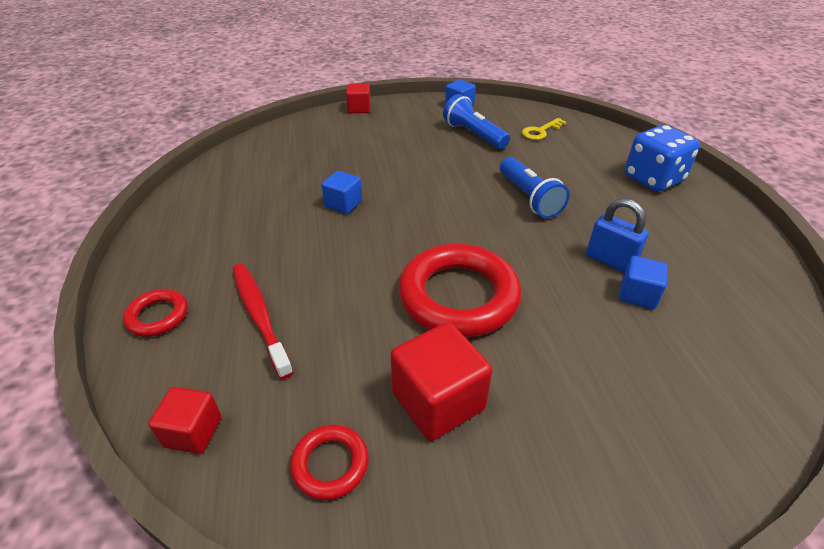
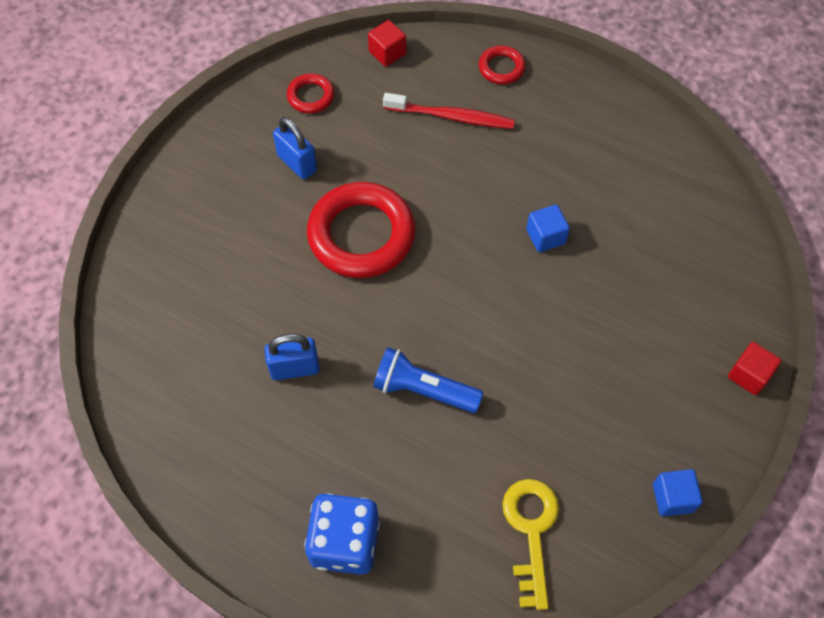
camera: 130 degrees right, 20 degrees up
(438, 401) = (297, 163): red cube -> blue padlock
(473, 134) = (583, 448): blue flashlight -> none
(540, 131) = (531, 531): yellow key -> yellow key, size x1.50
(638, 295) = (250, 348): blue cube -> none

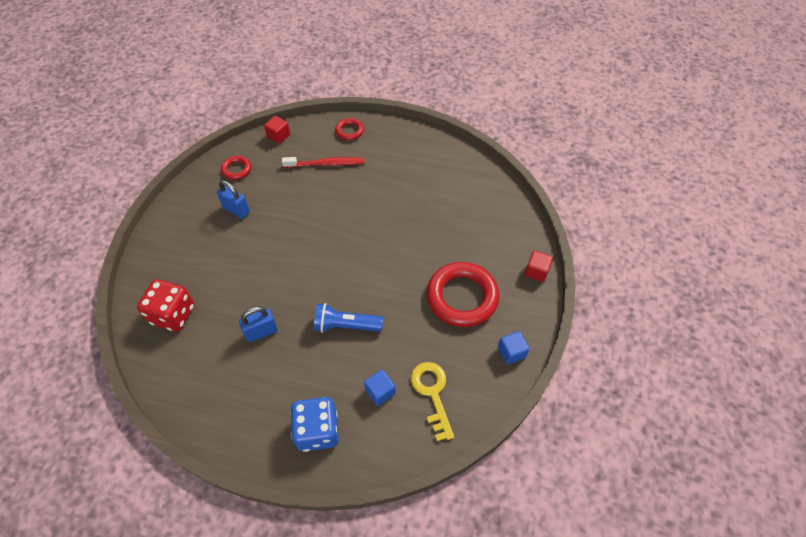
camera: 15 degrees left, 5 degrees down
(171, 309) = (173, 314): none -> red dice
(361, 235) = (286, 243): red ring -> red ring (462, 297)
(545, 236) = (399, 220): blue cube -> blue cube (380, 391)

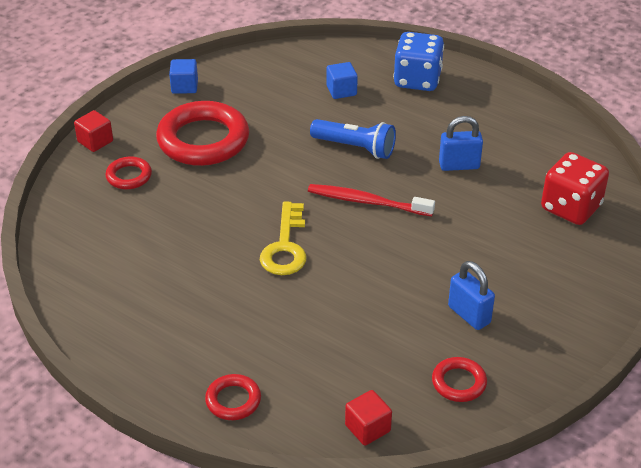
camera: 160 degrees left, 15 degrees down
(326, 164) = (301, 350): red toothbrush -> red toothbrush (367, 202)
(432, 393) = (288, 78): yellow key -> yellow key (285, 246)
(491, 248) = (129, 176): none -> red ring

